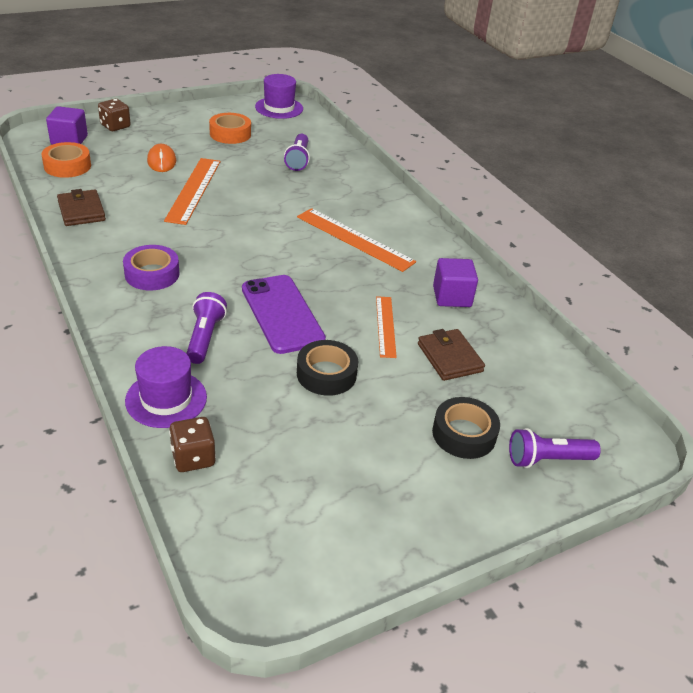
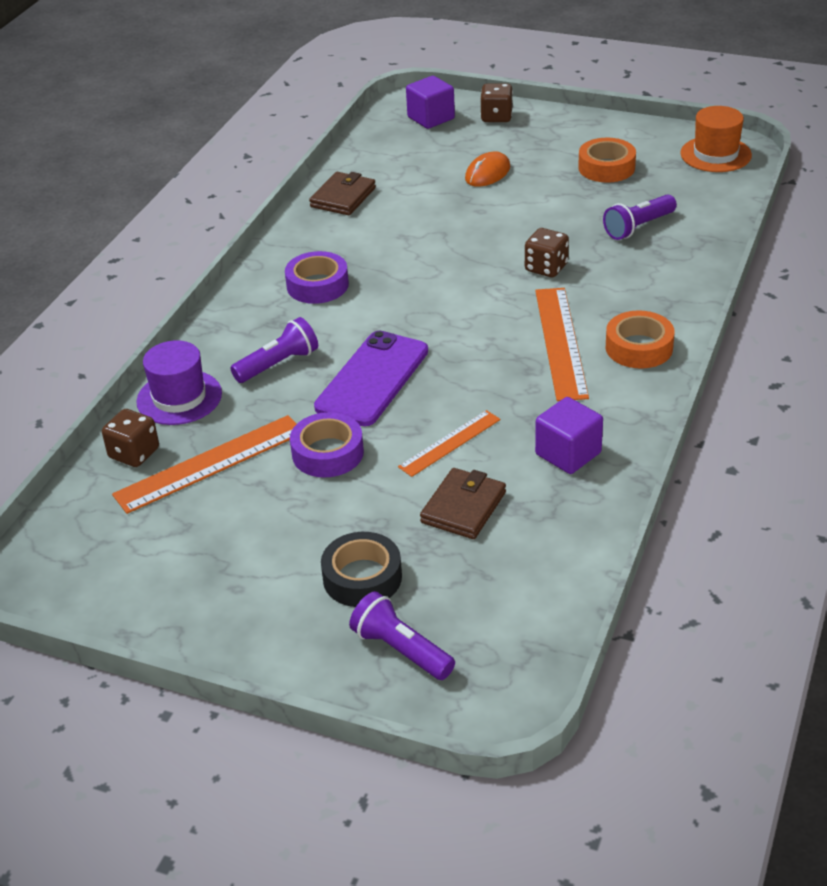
camera: 55 degrees right, 0 degrees up
(67, 166) = (392, 146): orange tape -> orange tape (639, 347)
(193, 190) = (474, 217): orange ruler -> orange ruler (210, 463)
(279, 108) = (715, 154): purple hat -> orange hat
(282, 202) = (546, 268): none -> brown dice
(326, 374) = (328, 453): black tape -> purple tape

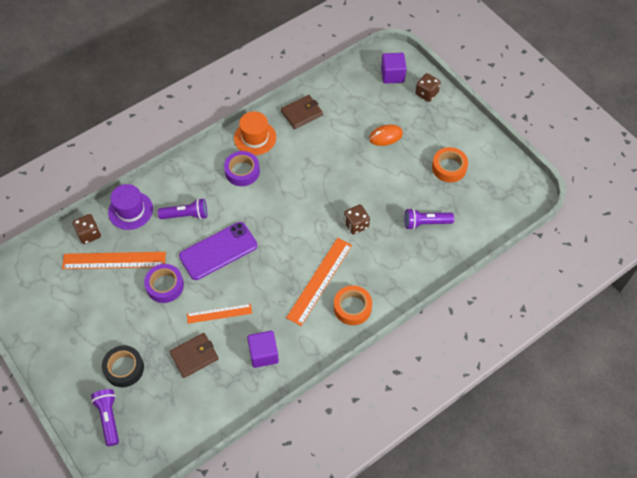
camera: 30 degrees right, 20 degrees up
(715, 154) = (515, 191): orange hat -> orange hat (255, 138)

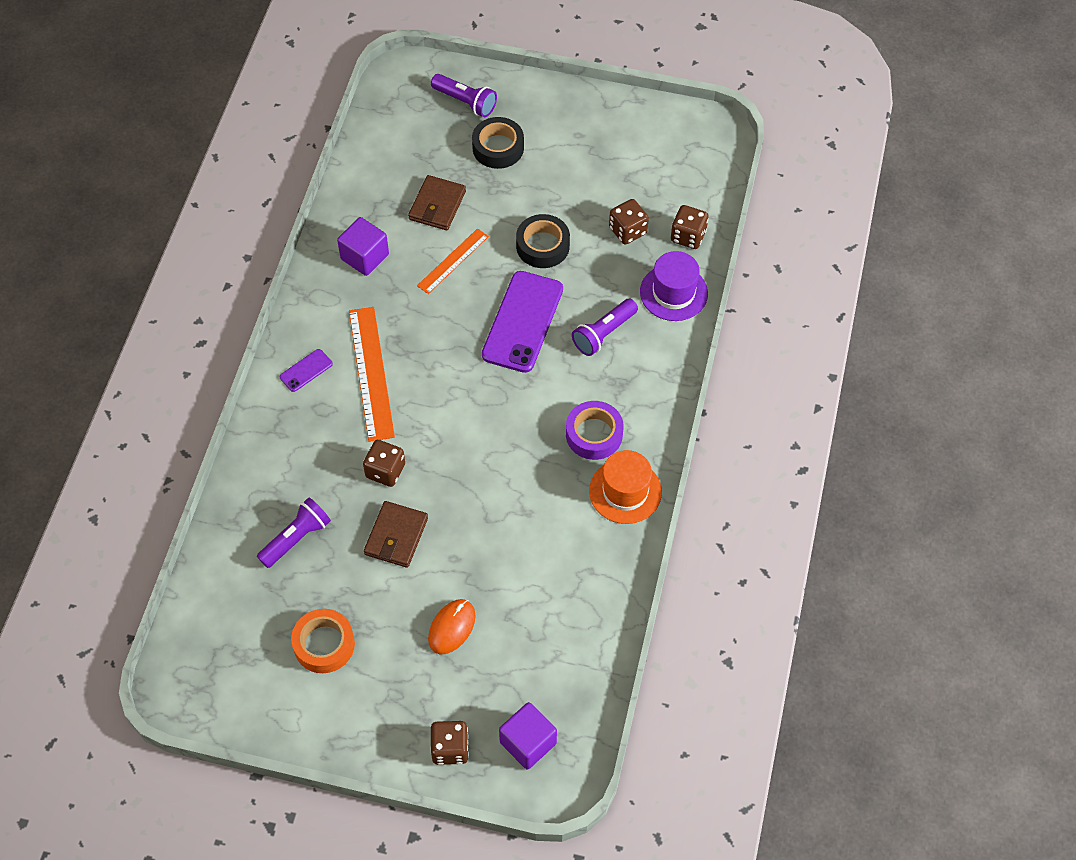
camera: 140 degrees right, 0 degrees up
(114, 260) = (628, 231): orange ruler -> brown dice
(165, 286) = (542, 246): purple tape -> black tape
(301, 113) = (599, 575): brown wallet -> brown wallet (396, 536)
(352, 307) = (306, 370): orange tape -> purple phone

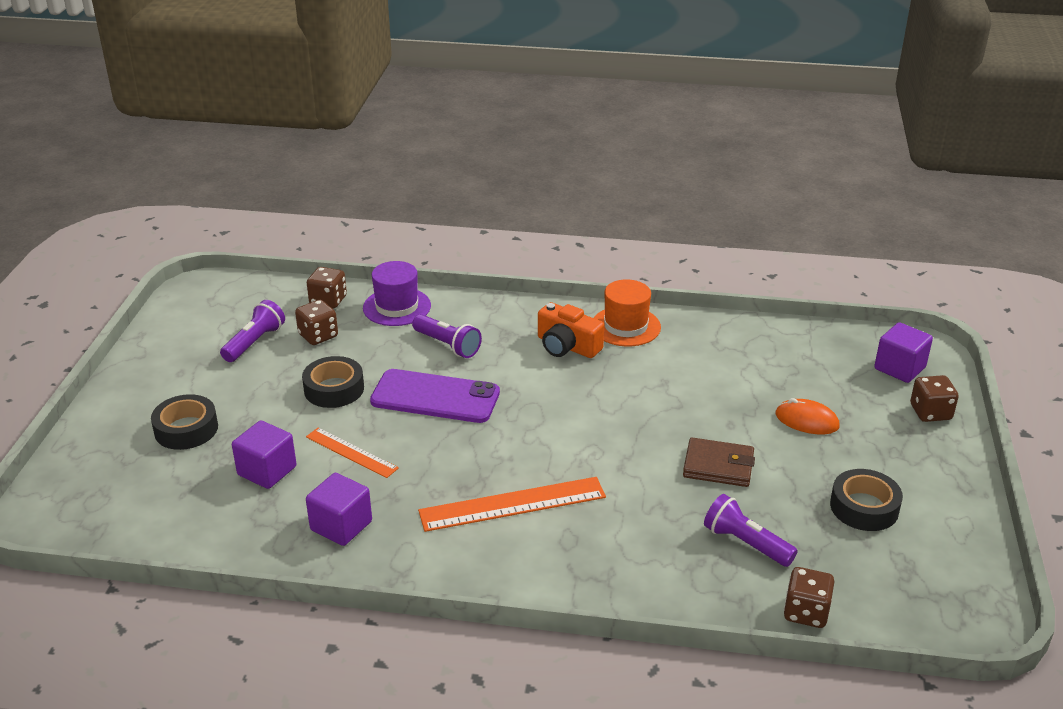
camera: 95 degrees left, 25 degrees down
(306, 370) = (515, 560): purple phone -> none
(324, 644) = (864, 507): orange tape -> black tape
(385, 471) = (640, 481): brown dice -> brown dice (806, 612)
(437, 205) = (267, 471): brown wallet -> purple cube
(465, 102) = (106, 460): purple flashlight -> purple flashlight (255, 342)
(594, 434) = (567, 346): purple tape -> orange camera

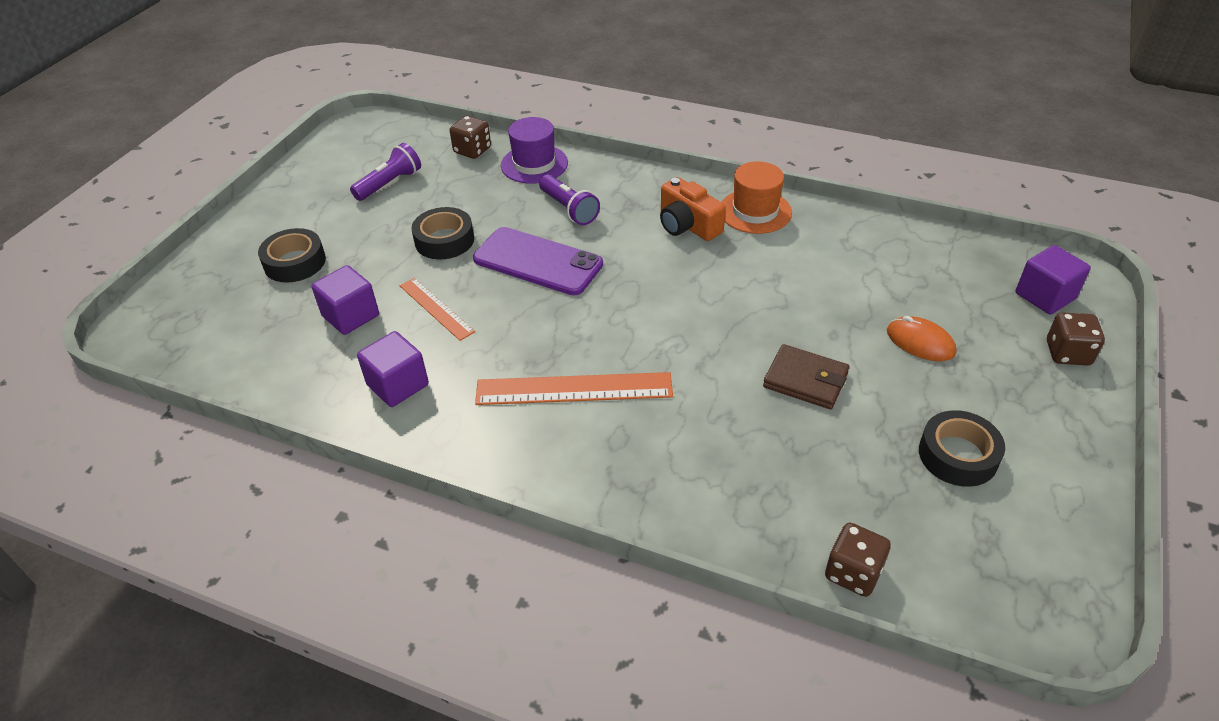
camera: 15 degrees right, 10 degrees up
(318, 336) = (450, 184): brown dice -> none
(745, 543) = (808, 476): purple flashlight -> none

